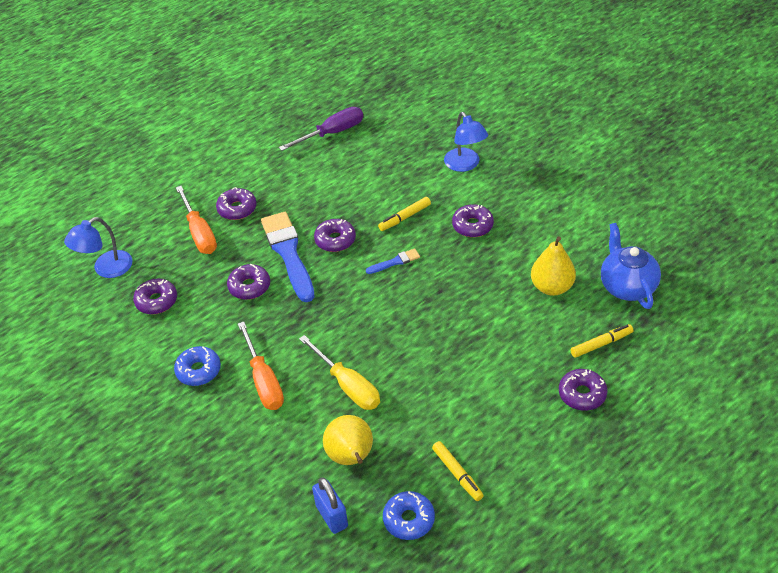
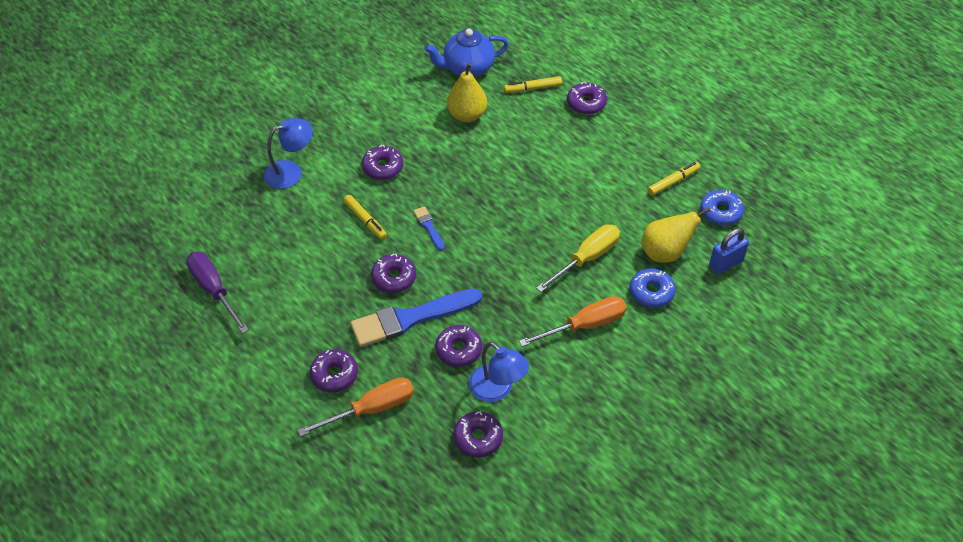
camera: 95 degrees left, 5 degrees up
(106, 269) = (424, 502): blue lamp -> blue lamp (497, 390)
(198, 370) = (575, 383): blue donut -> blue donut (651, 292)
(601, 344) = (532, 88): yellow marker -> yellow marker turned 75 degrees counterclockwise

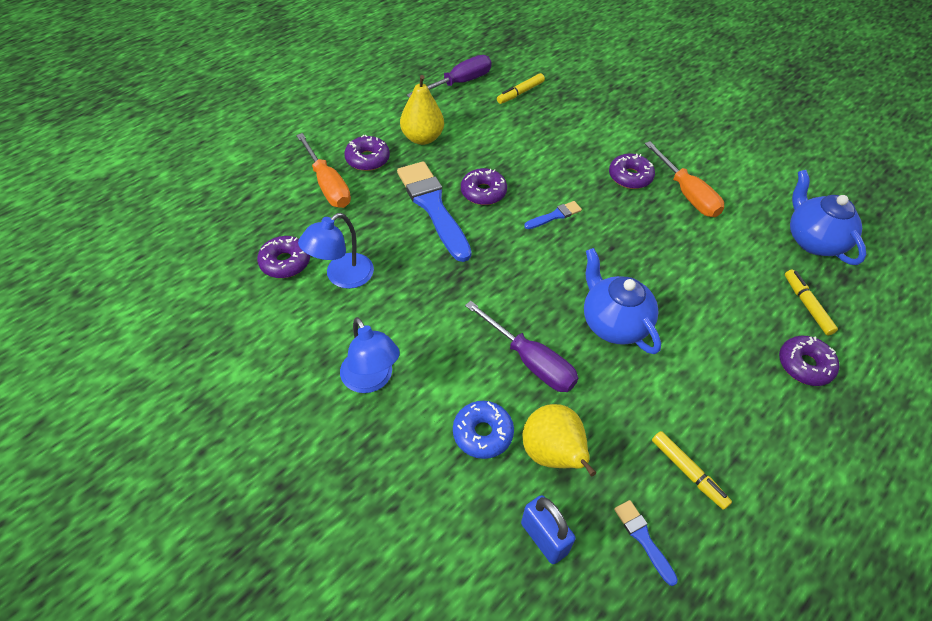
camera: 85 degrees right, 0 degrees up
(291, 172) = (606, 115): blue lamp -> blue lamp (371, 380)
(365, 220) = (555, 168): yellow marker -> yellow marker (520, 93)
(458, 350) = (394, 244): purple donut -> none
(467, 115) = (733, 242): yellow pear -> yellow pear (422, 138)
(550, 203) = (613, 323): none -> blue teapot
(585, 325) = (427, 357): orange screwdriver -> orange screwdriver (687, 194)
(586, 258) = (530, 361): yellow screwdriver -> purple screwdriver
(720, 212) = (643, 538): blue donut -> blue brush

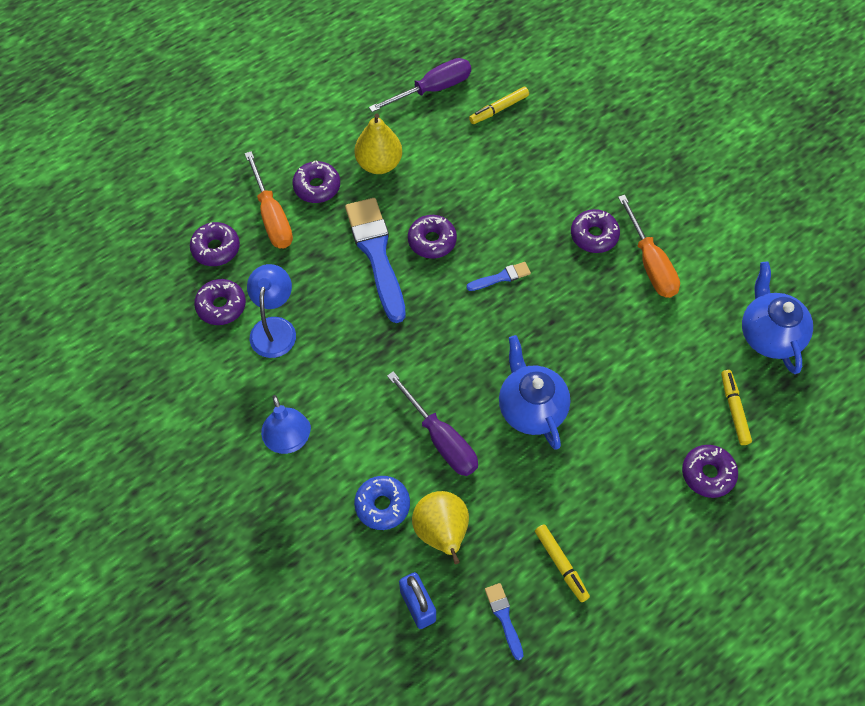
camera: 10 degrees right, 10 degrees up
(275, 215) = (216, 248): none -> purple donut
(342, 277) = (274, 328): blue lamp -> blue lamp turned 135 degrees clockwise

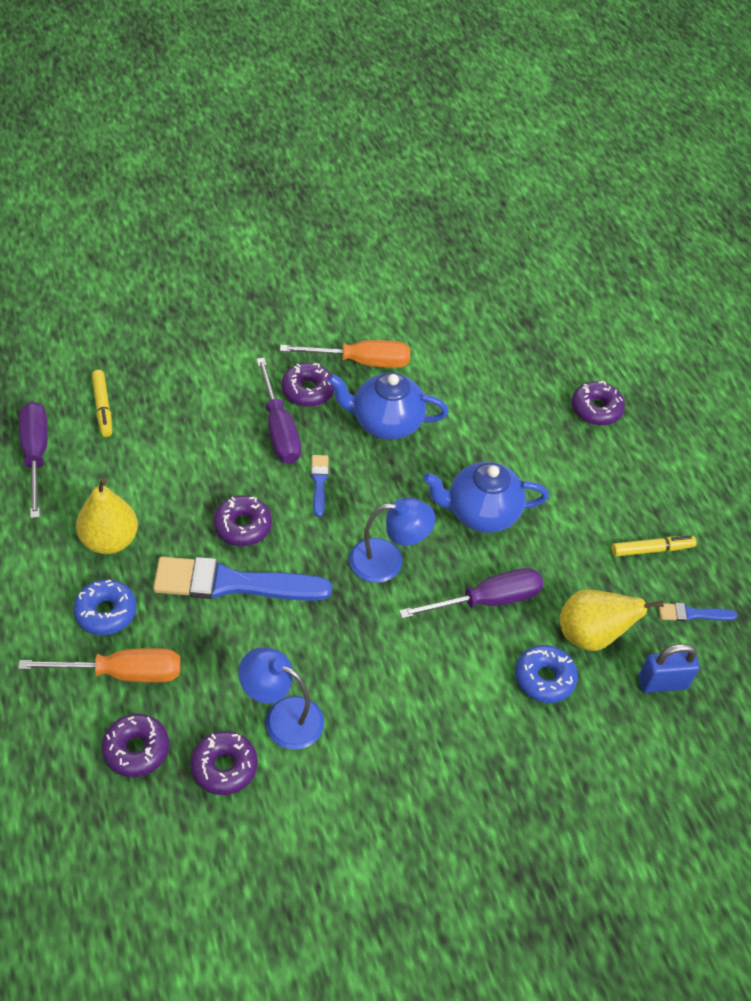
camera: 75 degrees left, 10 degrees down
(289, 441) = (437, 746): blue lamp -> blue lamp (387, 561)
(317, 187) = (106, 612): purple donut -> blue donut
(541, 230) = (279, 429): none -> purple screwdriver
(734, 410) = (540, 366): yellow marker -> none
(769, 335) = (475, 312): blue teapot -> blue teapot (385, 422)

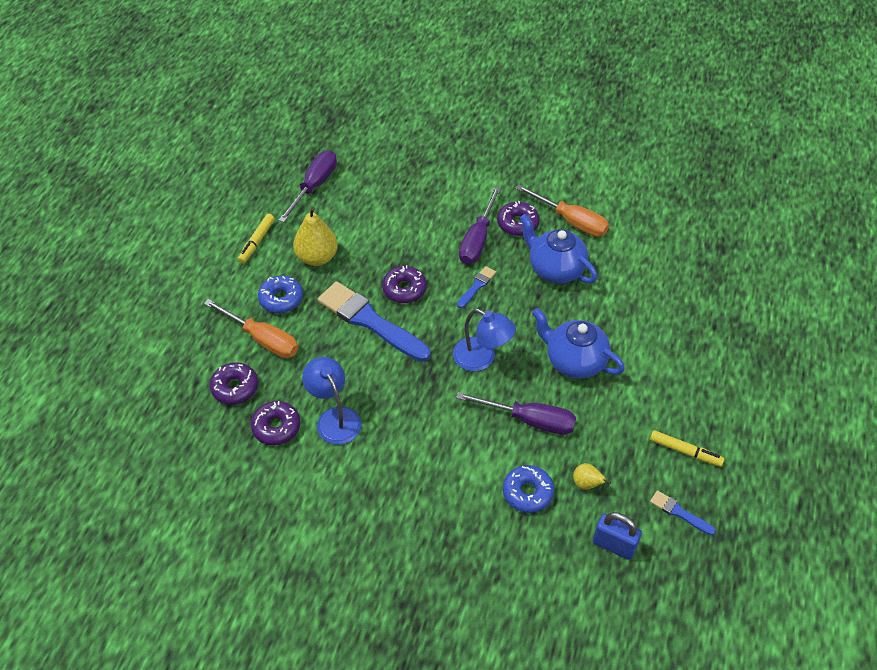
camera: 40 degrees right, 0 degrees up
(103, 407) = (376, 175): yellow marker -> yellow marker (257, 242)
(591, 635) = (586, 484): yellow pear -> yellow pear, size x0.51
(596, 409) = (725, 333): purple donut -> none

